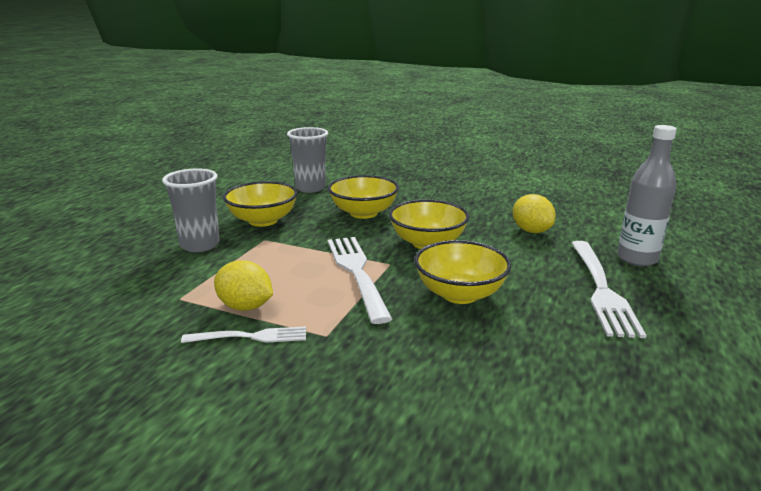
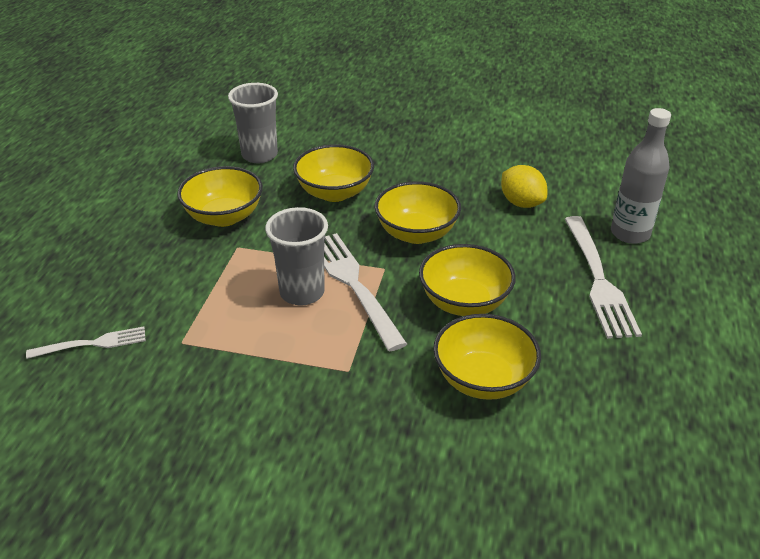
camera: 10 degrees left, 15 degrees up
(200, 245) = (168, 263): grey cup -> grey cup (302, 292)
(245, 307) = (255, 345): yellow lemon -> none
(250, 337) = (275, 382): white fork -> white fork (92, 344)
(464, 357) = (483, 379): none -> yellow bowl

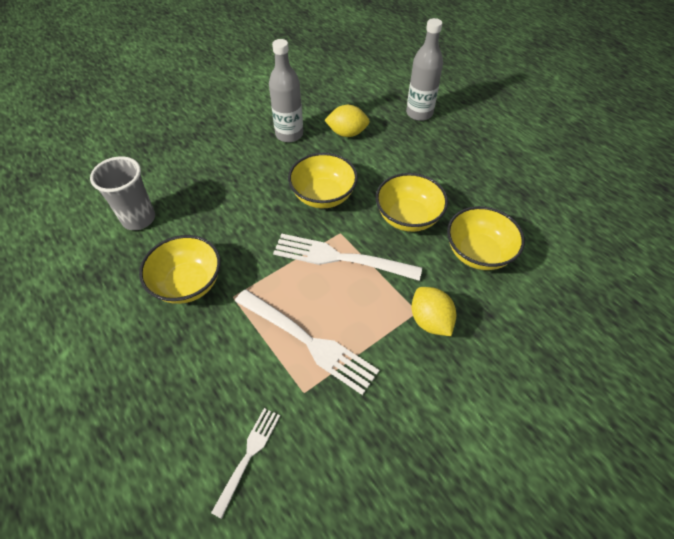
camera: 50 degrees left, 15 degrees up
(302, 292) = (320, 289): grey cup -> none
(334, 192) = (235, 207): yellow bowl -> none
(347, 386) = (430, 320): none -> yellow lemon
(465, 171) = (289, 134): none -> grey bottle
(598, 279) = (443, 151): white fork -> white fork (308, 341)

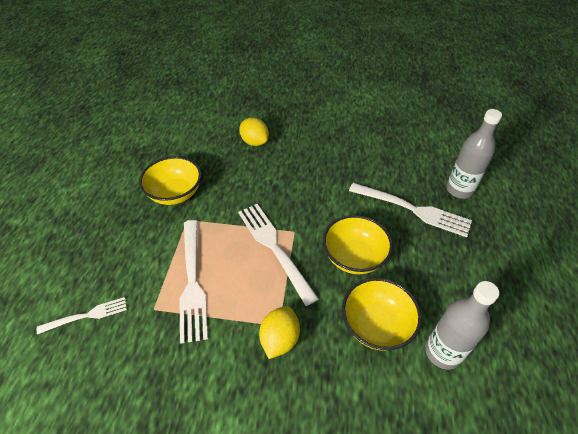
camera: 45 degrees right, 5 degrees down
(139, 219) = (195, 139): grey cup -> none
(289, 134) = (340, 144): grey bottle -> grey bottle (442, 352)
(323, 196) = (313, 199): yellow bowl -> none
(347, 133) = (382, 169): yellow lemon -> yellow lemon (254, 142)
(406, 150) = (413, 210): none -> white fork

